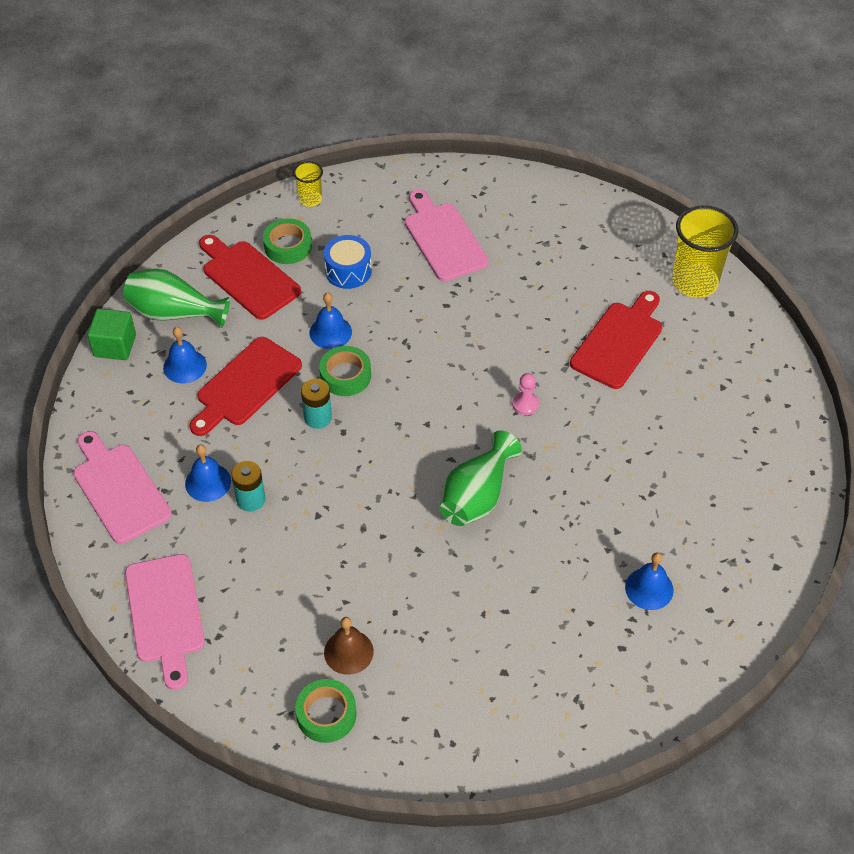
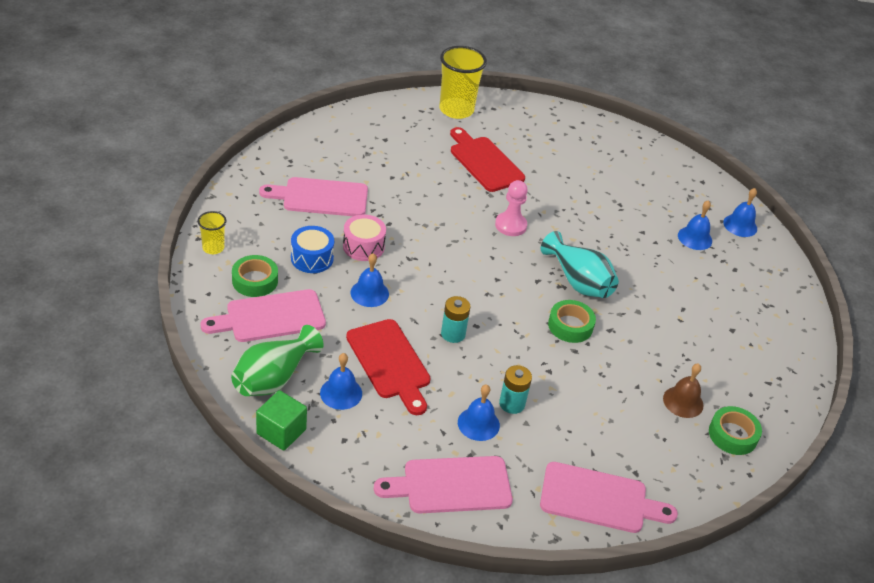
camera: 70 degrees left, 10 degrees down
(248, 277) = (270, 317): red cutting board -> pink cutting board
(345, 376) = (421, 302): green tape -> green tape (570, 326)
(394, 300) = (363, 246): none -> pink drum
(477, 496) = (578, 282): green vase -> turquoise vase
(525, 404) = (510, 225): pink pawn -> pink pawn, size x1.50
(717, 632) = (740, 225): none -> blue bell

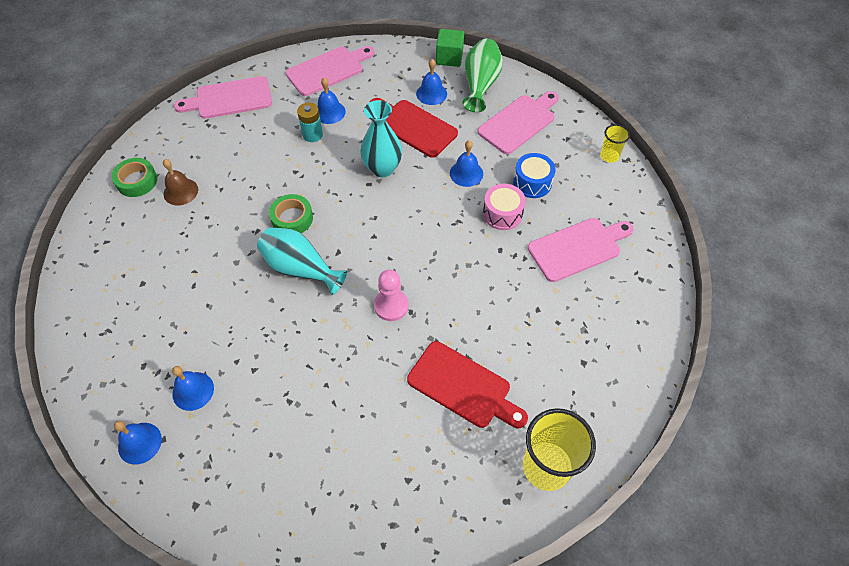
camera: 160 degrees right, 15 degrees up
(255, 281) = (554, 144): green tape -> none
(453, 334) = (382, 168): turquoise battery -> turquoise vase

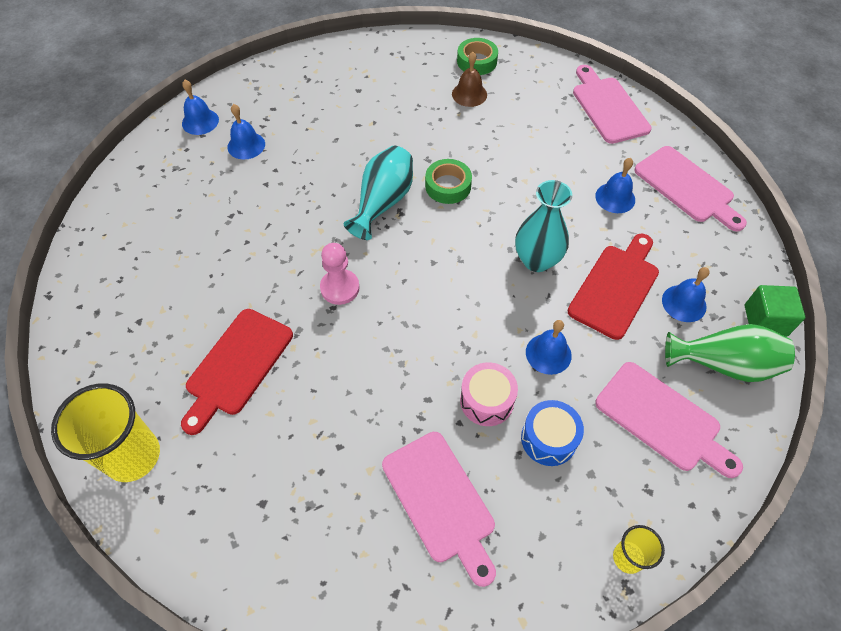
camera: 85 degrees right, 0 degrees up
(312, 135) = (574, 187): turquoise battery -> none

